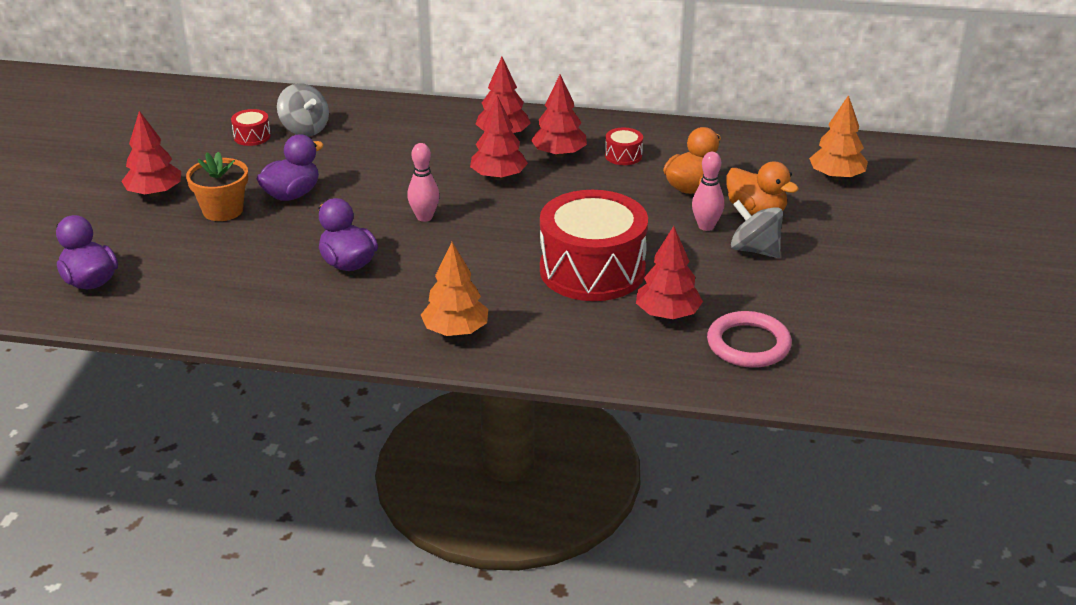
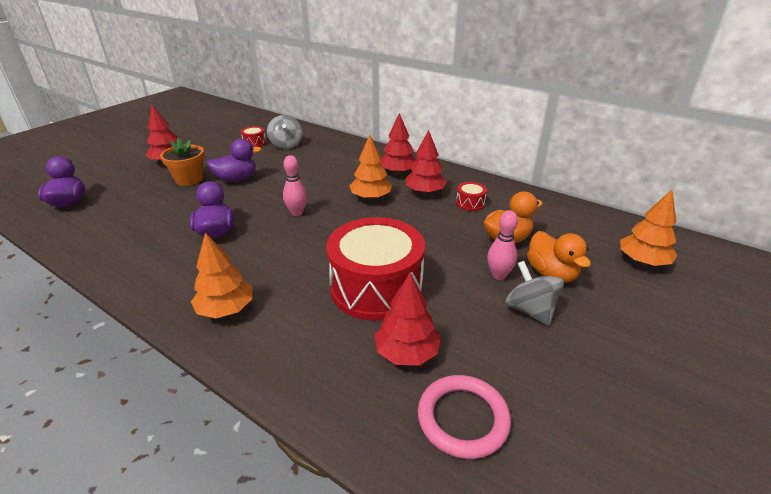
camera: 25 degrees right, 0 degrees up
(498, 177) = (371, 197): red tree -> orange tree

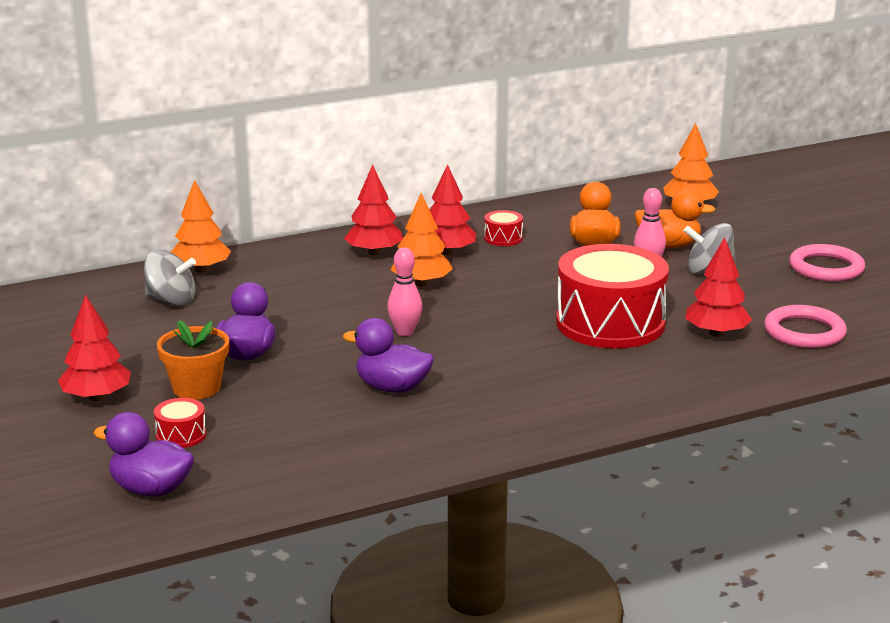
camera: 60 degrees left, 10 degrees down
(226, 309) = (571, 403): orange tree -> orange tree (201, 270)
(254, 143) = (125, 322): red drum -> red drum (181, 435)
(634, 391) = (826, 268): none -> pink ring

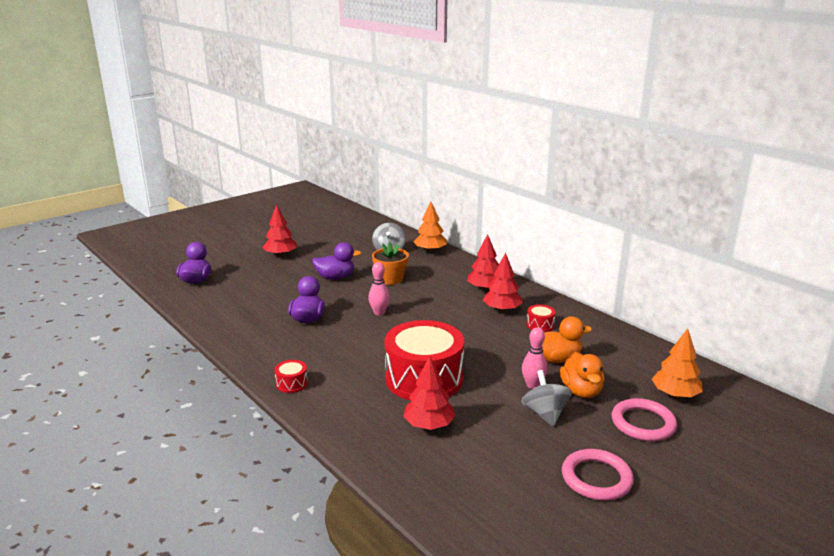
camera: 75 degrees right, 0 degrees up
(181, 435) = (247, 278): red drum -> red drum (292, 383)
(196, 388) = (295, 273): orange flower pot -> orange flower pot (390, 279)
(421, 283) = (449, 308): orange tree -> none
(804, 332) = (452, 470): pink ring -> pink ring (643, 423)

